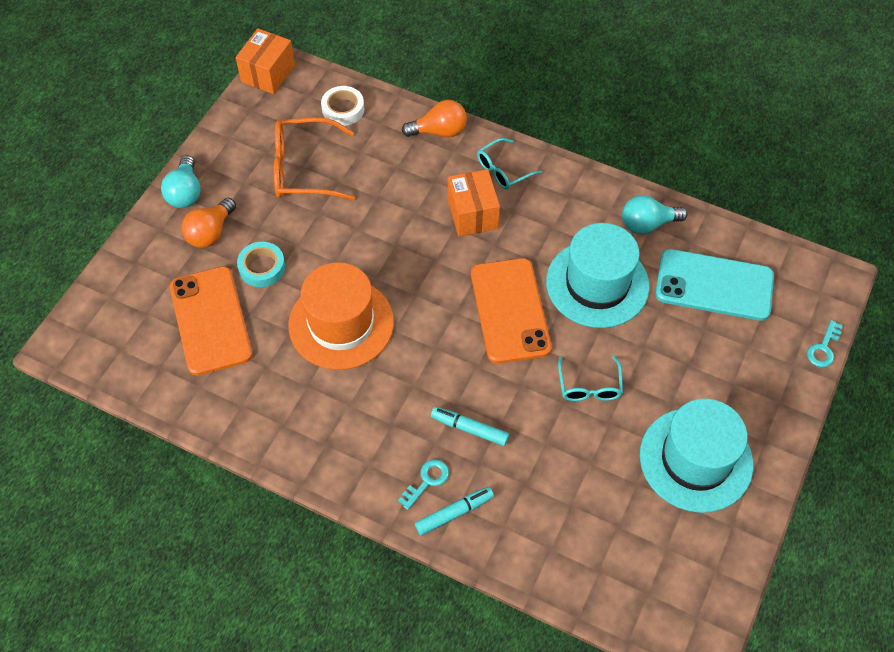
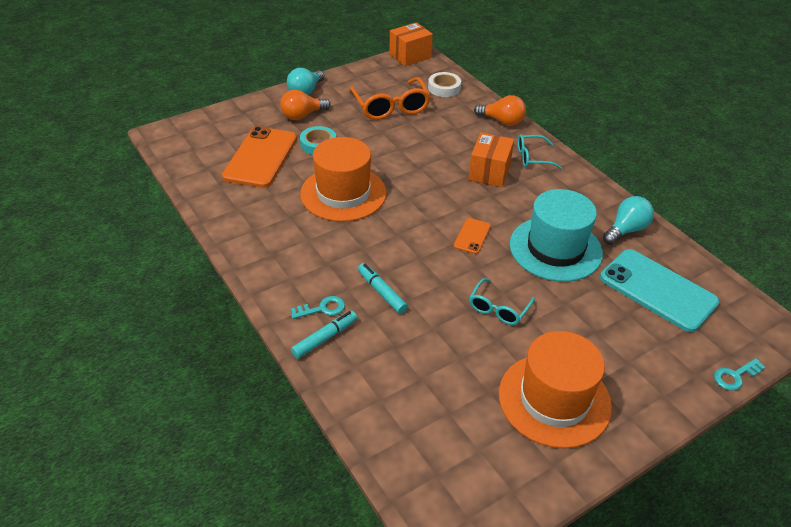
camera: 30 degrees right, 15 degrees down
(303, 169) = (391, 107): orange glasses -> orange glasses turned 135 degrees counterclockwise
(454, 513) = (325, 338): turquoise marker -> turquoise marker turned 45 degrees counterclockwise
(509, 310) = (472, 236): orange phone -> orange phone, size x0.47
(647, 224) = (626, 230): turquoise light bulb -> turquoise light bulb turned 120 degrees clockwise
(695, 459) = (554, 399): turquoise hat -> orange hat

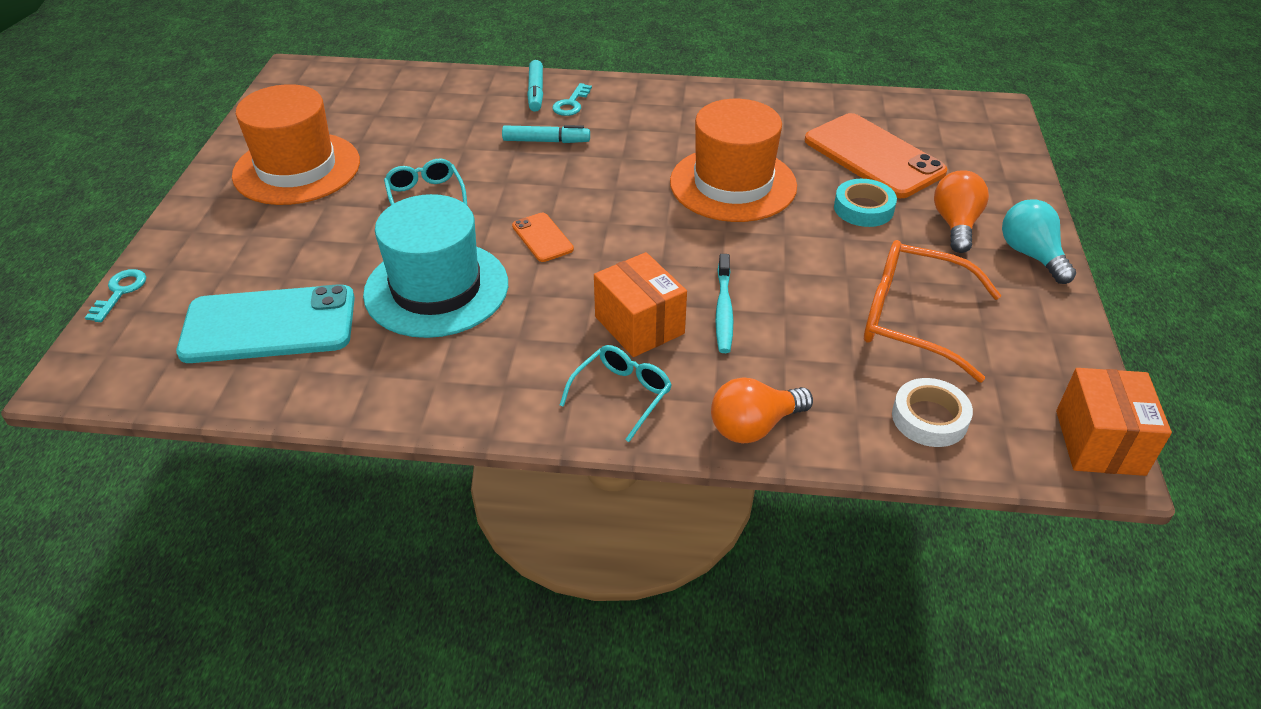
camera: 130 degrees right, 0 degrees up
(448, 154) = (723, 310): none -> turquoise toothbrush
(626, 230) = (374, 377): turquoise light bulb -> none

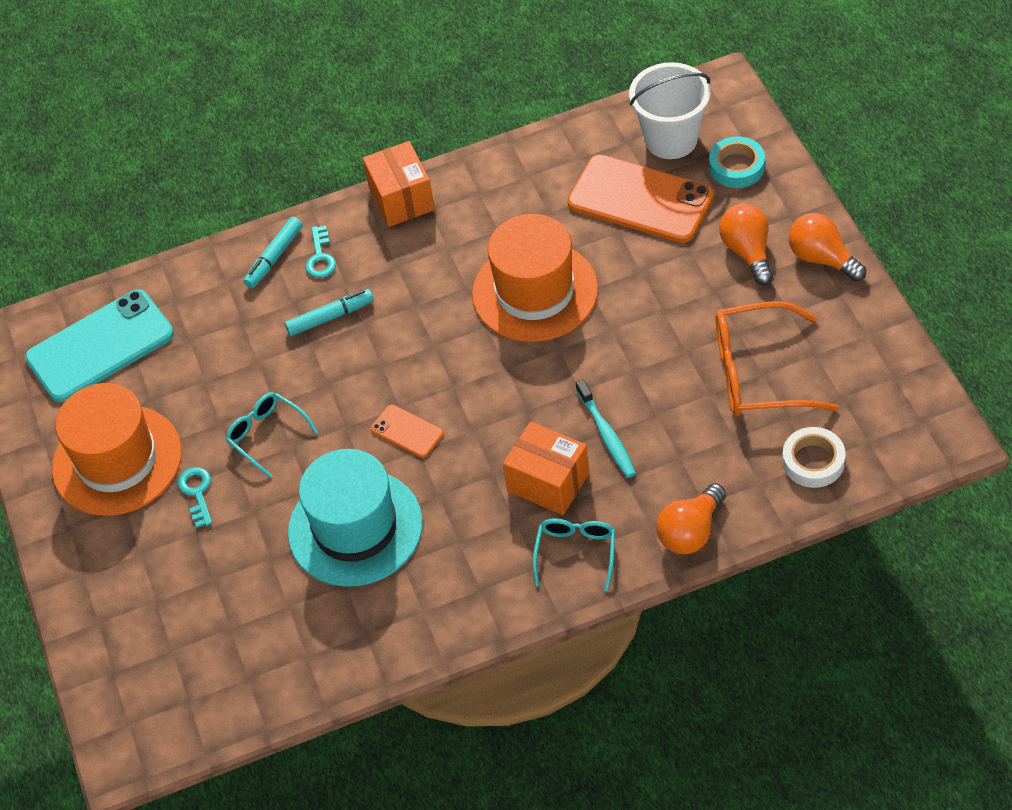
camera: 20 degrees left, 10 degrees up
(120, 292) = (80, 665): turquoise key -> turquoise key (197, 493)
(269, 325) = (242, 631): turquoise phone -> turquoise phone (100, 346)
(535, 92) = (274, 257): turquoise marker -> turquoise marker turned 60 degrees clockwise
(863, 208) = (662, 269): turquoise tape -> turquoise tape (737, 167)
(928, 127) = (671, 139): none -> white bucket
(1031, 255) = (822, 258): turquoise light bulb -> orange light bulb
(1099, 442) = (940, 424): orange box -> orange box (402, 199)

